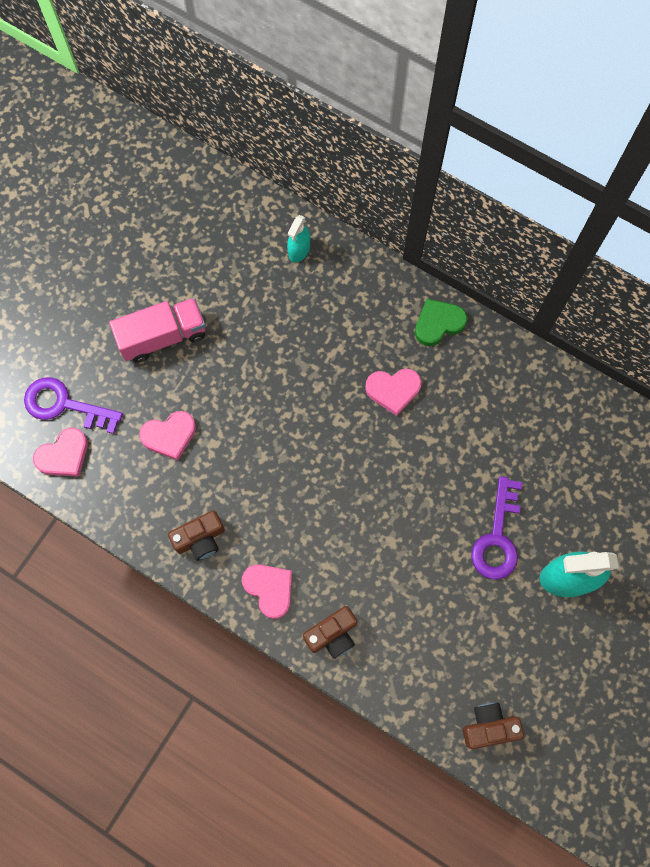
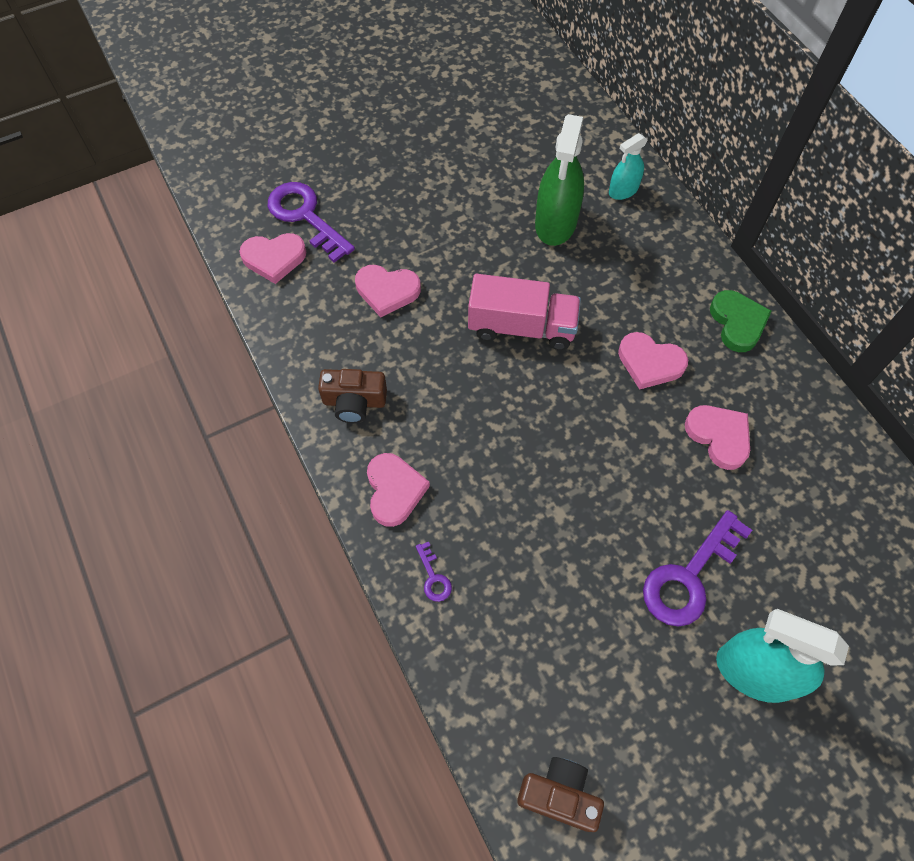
camera: 30 degrees right, 10 degrees down
(163, 336) = (438, 203): pink truck -> pink truck (521, 327)
(263, 307) = (556, 223): none -> green spray bottle
(332, 635) = (433, 577): brown camera -> purple key
(438, 323) = (737, 323): green heart -> green heart turned 75 degrees clockwise
(468, 423) = (719, 436): none -> pink heart

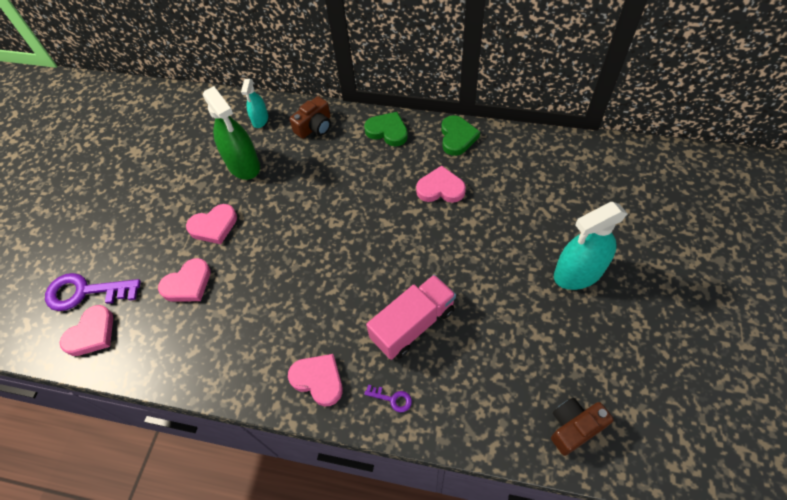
camera: 45 degrees left, 5 degrees down
(354, 402) = (239, 359): brown camera -> brown camera (314, 127)
(521, 327) = (286, 230): pink truck -> pink truck (413, 324)
(650, 363) = (370, 186): pink heart -> pink heart (214, 226)
(689, 577) = (504, 263): purple key -> none
(806, 402) = (457, 137): none -> green heart

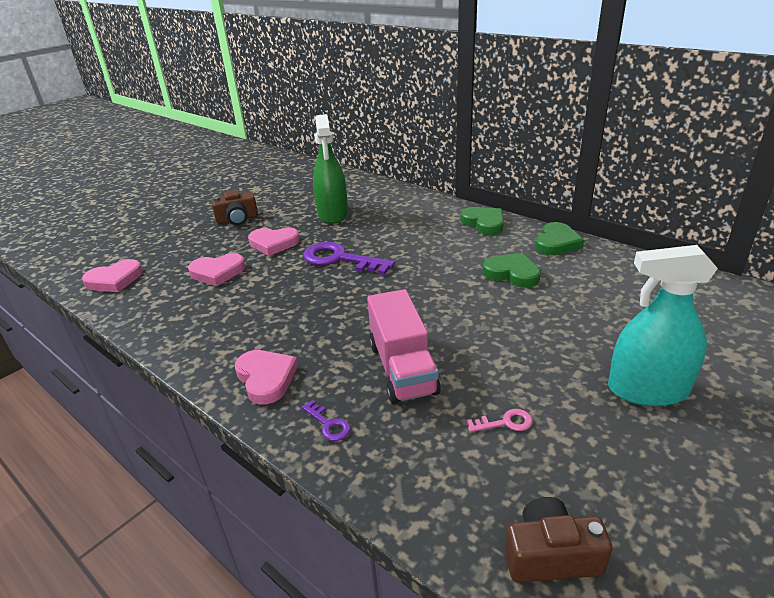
camera: 25 degrees right, 25 degrees down
(85, 292) = (137, 254): purple key -> purple key (340, 259)
(260, 119) = (371, 192): turquoise spray bottle -> none
(314, 127) = (415, 206): brown camera -> brown camera (237, 219)
(413, 324) = (402, 368): pink truck -> pink truck turned 90 degrees clockwise
(440, 188) = (512, 273): pink heart -> green heart
(505, 342) = (505, 422): none -> pink key

